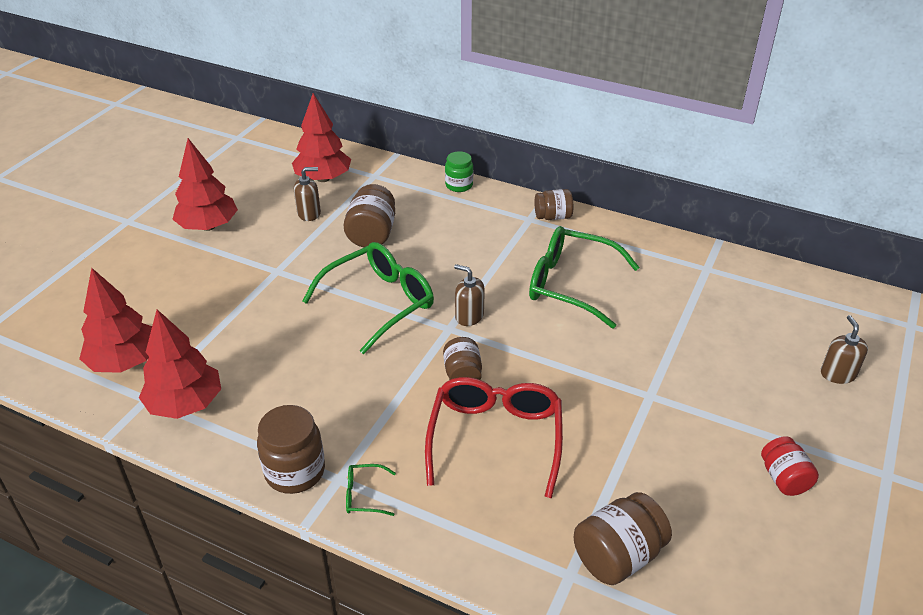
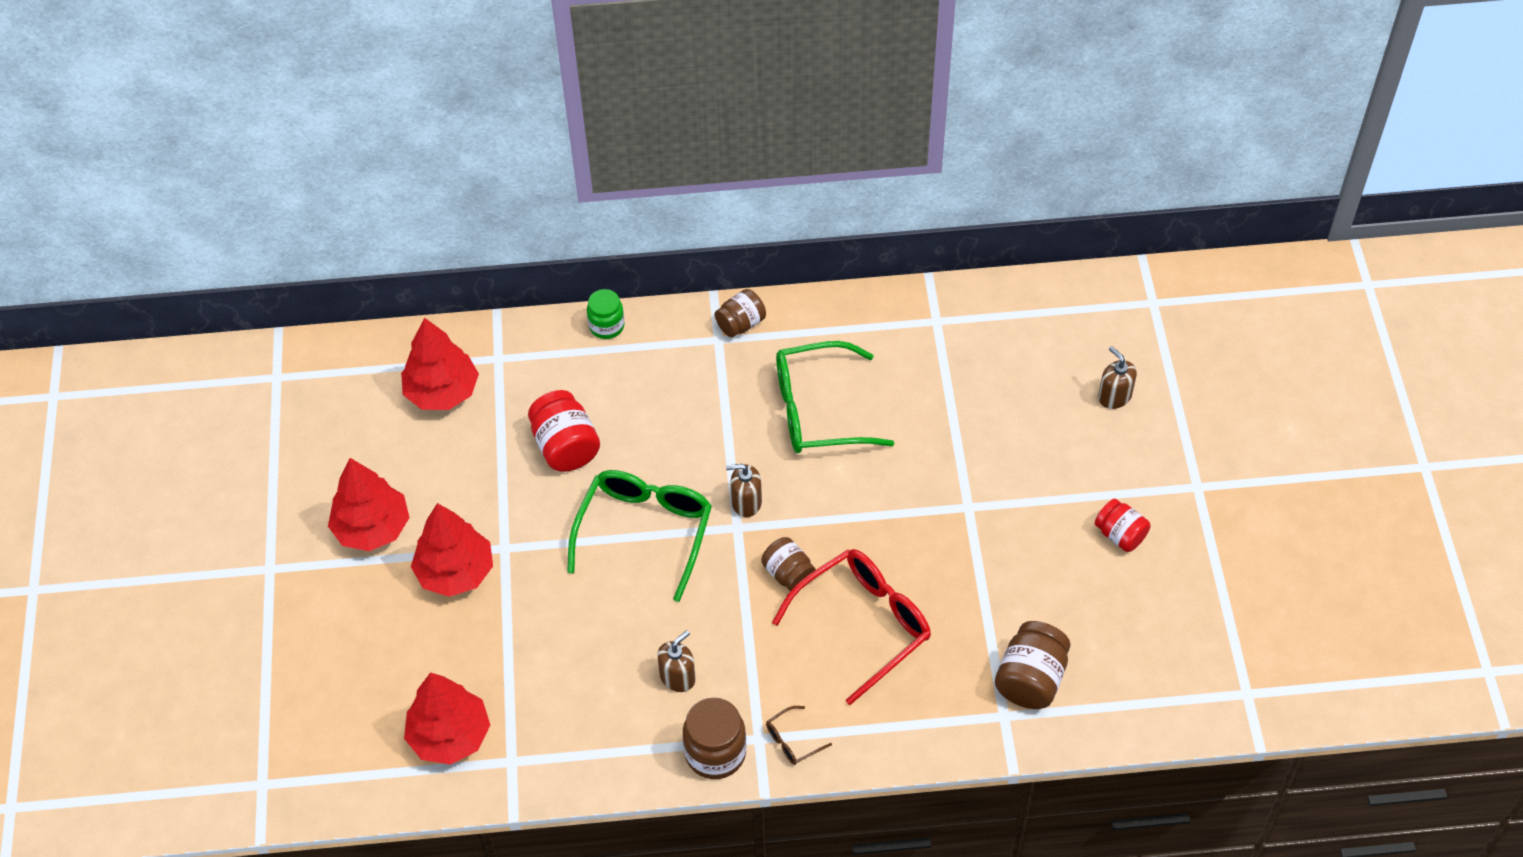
camera: 30 degrees left, 15 degrees up
(185, 404) = (555, 745): red tree -> red tree (455, 572)
(309, 213) = (471, 452): brown soap dispenser -> brown soap dispenser (677, 677)
(364, 495) = (792, 741): green glasses -> brown glasses
(372, 234) = (565, 446): brown jar -> red jar
(495, 438) = (863, 624): red glasses -> red glasses turned 75 degrees clockwise

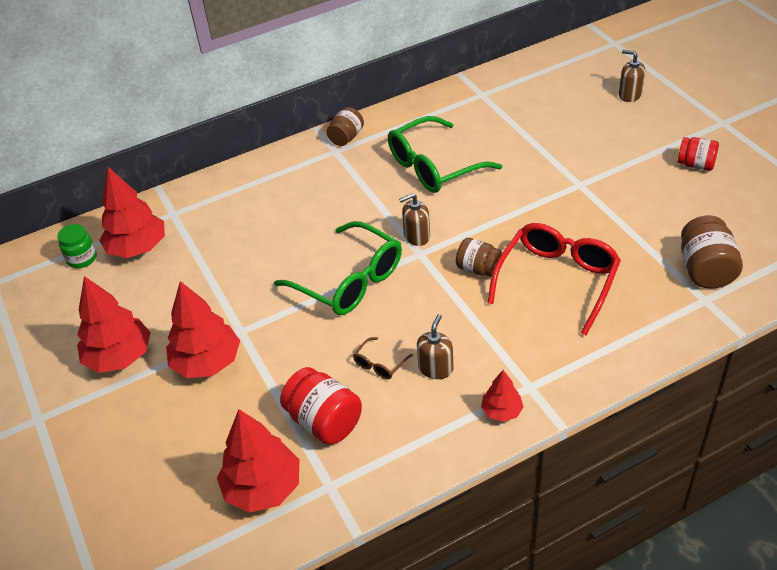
camera: 20 degrees left, 10 degrees down
(565, 446) = (255, 249): red jar -> red jar (324, 421)
(606, 326) = (247, 169): green jar -> green jar (82, 259)
(645, 531) = (350, 281): green glasses -> green glasses turned 135 degrees clockwise
(715, 753) = (501, 411): brown jar -> red tree
(792, 741) = (558, 378): brown glasses -> brown glasses (379, 364)

